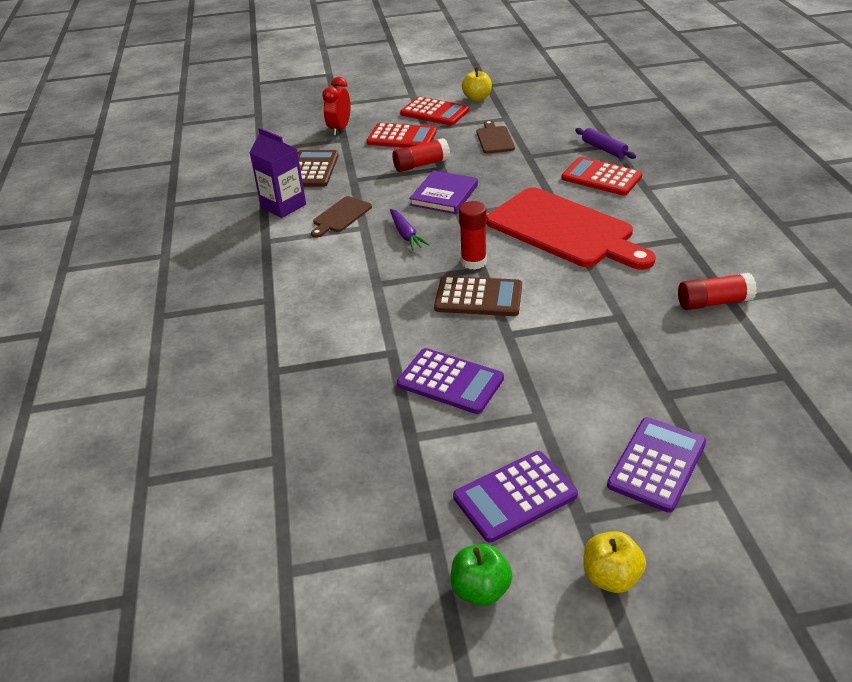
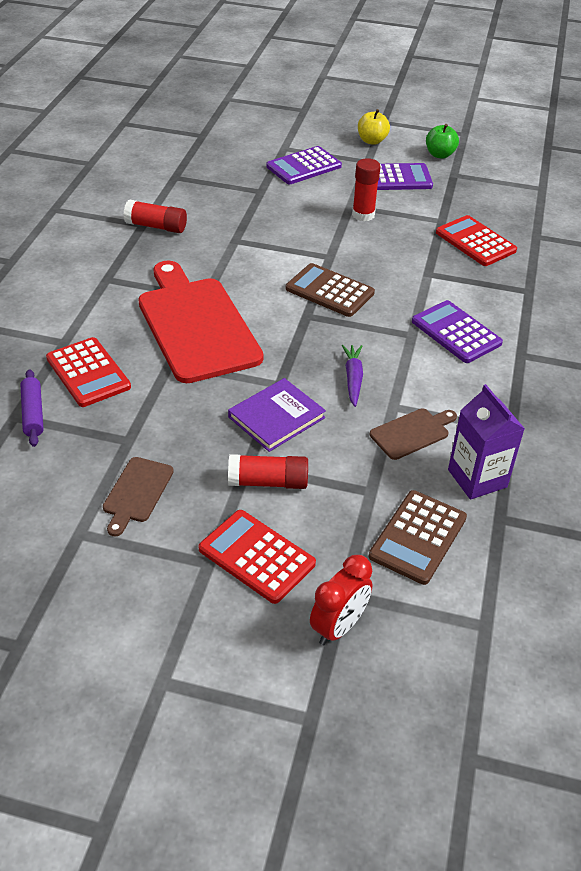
camera: 160 degrees left, 5 degrees up
(434, 112) = (165, 602): red calculator -> red calculator (475, 242)
(450, 382) = (395, 241): purple calculator -> purple calculator (456, 332)
(473, 262) = (308, 324): red glue stick -> red glue stick (363, 215)
(477, 98) = (70, 611): yellow apple -> none

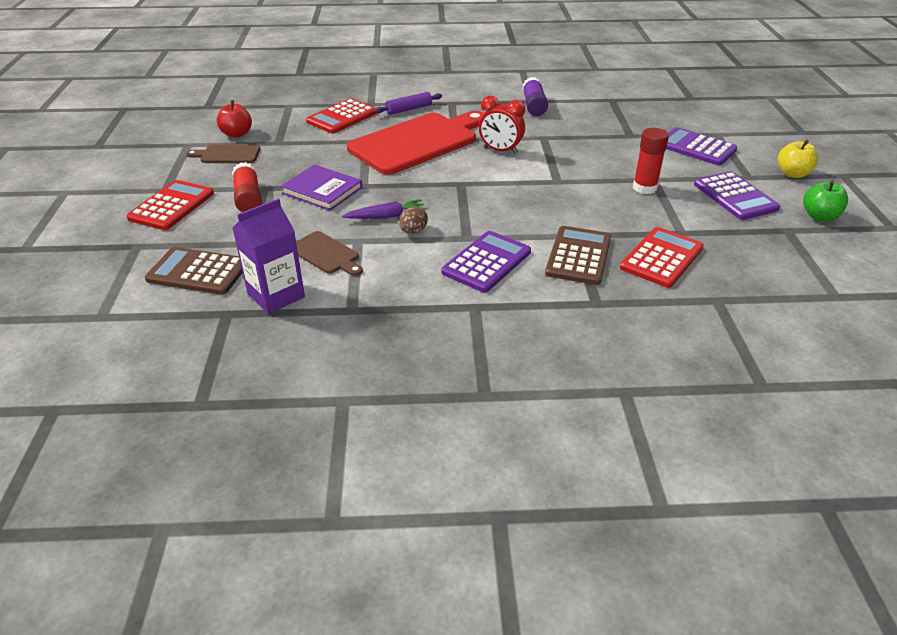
camera: 75 degrees right, 5 degrees down
(33, 413) = (294, 110): purple rolling pin -> purple rolling pin (409, 109)
(76, 478) = (237, 134): none -> red apple
(156, 226) = (534, 106): red glue stick -> purple glue stick
(329, 291) = (504, 188): brown calculator -> brown calculator (578, 256)
(338, 627) = (104, 248): red clock -> red clock (500, 150)
(388, 365) = (413, 231): none -> brown egg

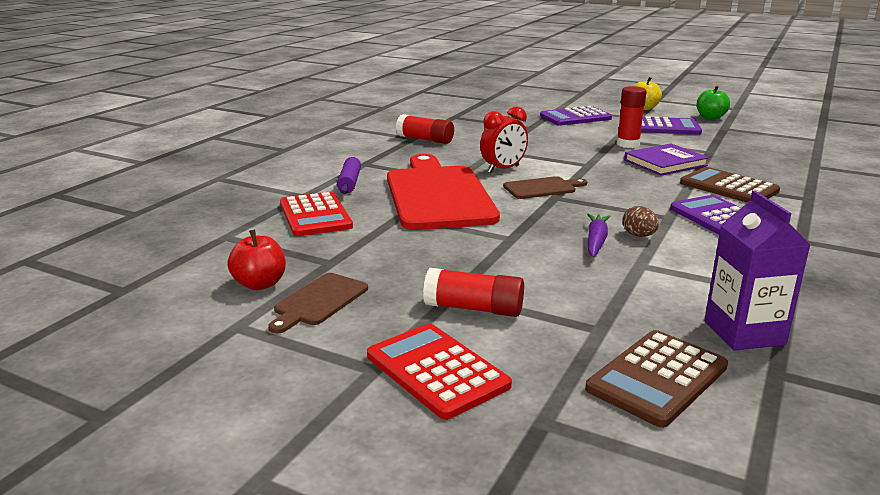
camera: 60 degrees left, 15 degrees down
(322, 190) = (500, 261): purple book -> purple book (665, 163)
(326, 254) = (660, 287): brown cutting board -> brown cutting board (542, 188)
(534, 106) = (425, 139): purple glue stick -> red glue stick
(662, 258) = (746, 165): red calculator -> none

